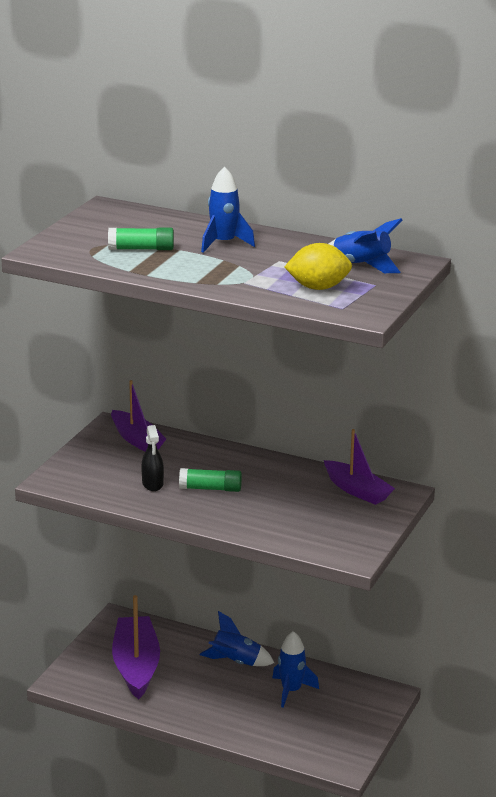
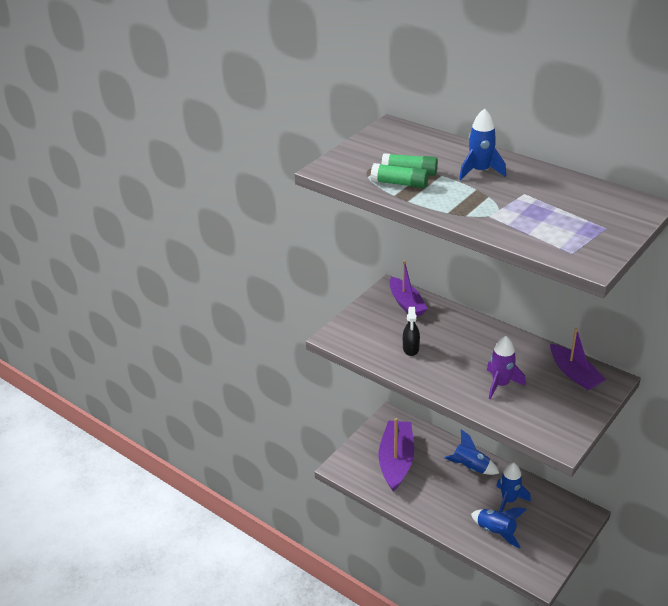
camera: 15 degrees right, 10 degrees up
(210, 488) = (455, 358): green glue stick -> green glue stick (399, 184)
(271, 509) = (500, 384): none -> purple rocket
(318, 288) = (553, 227): yellow lemon -> none
(361, 266) = (596, 205): blue rocket -> blue rocket (496, 531)

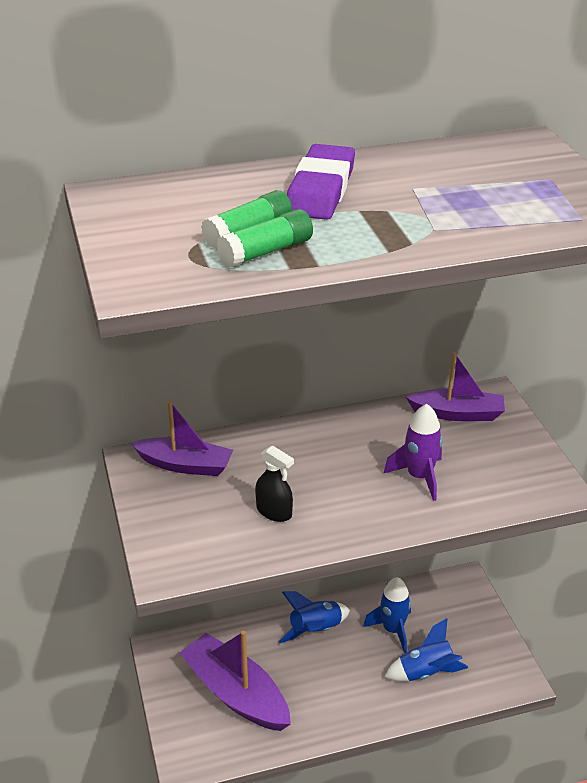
camera: 55 degrees left, 0 degrees up
(480, 171) = (320, 190): blue rocket -> purple eraser

